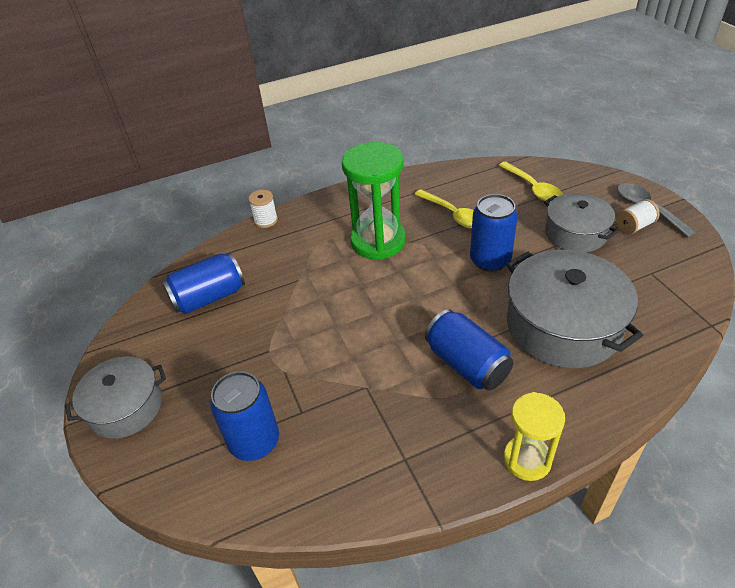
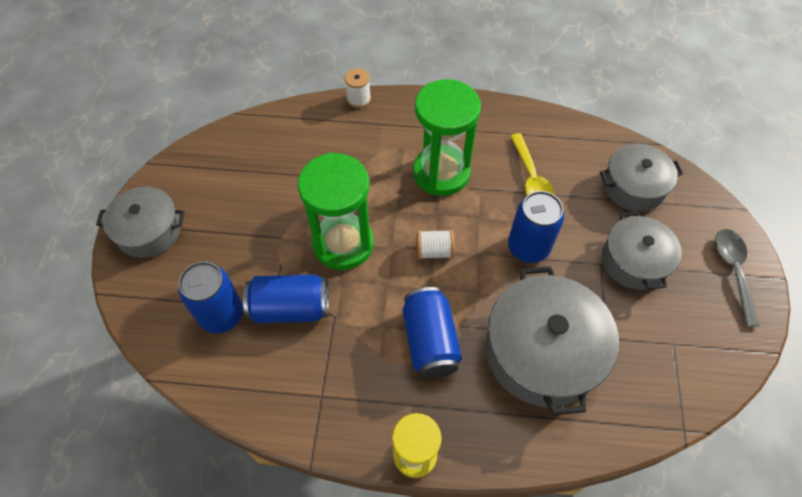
camera: 25 degrees right, 15 degrees up
(209, 297) = (265, 158): blue can -> blue can (290, 308)
(332, 328) = (343, 244): none -> green hourglass
(533, 188) = (633, 186): yellow spoon -> grey pot
(634, 226) = (701, 284): white spool -> white spool (434, 251)

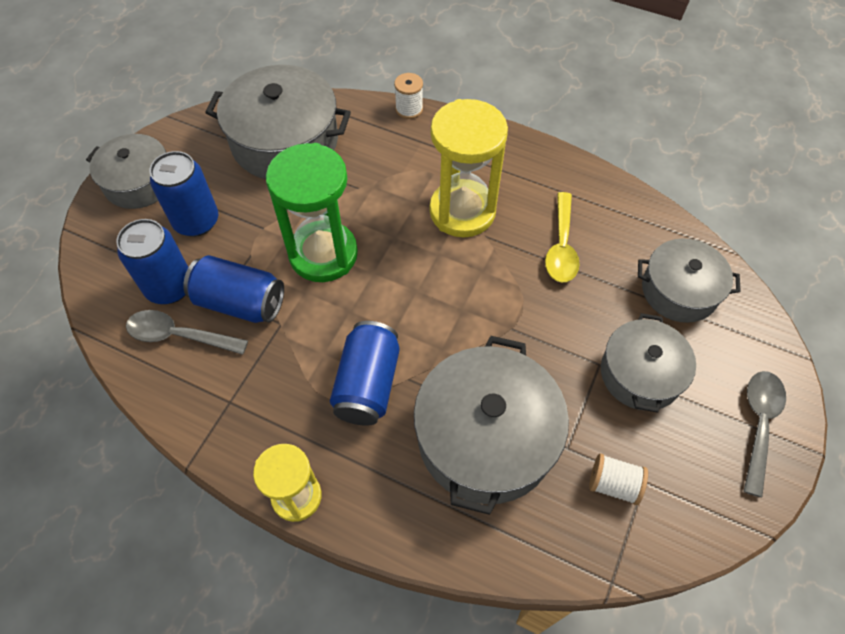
camera: 20 degrees right, 0 degrees up
(250, 354) = (179, 336): none -> grey spoon
(265, 156) = (285, 141): none -> grey pot
(434, 251) = (416, 291): white spool -> white spool (613, 484)
(441, 173) = (462, 211): green hourglass -> yellow hourglass
(528, 247) = (522, 320): blue can -> blue can (196, 221)

